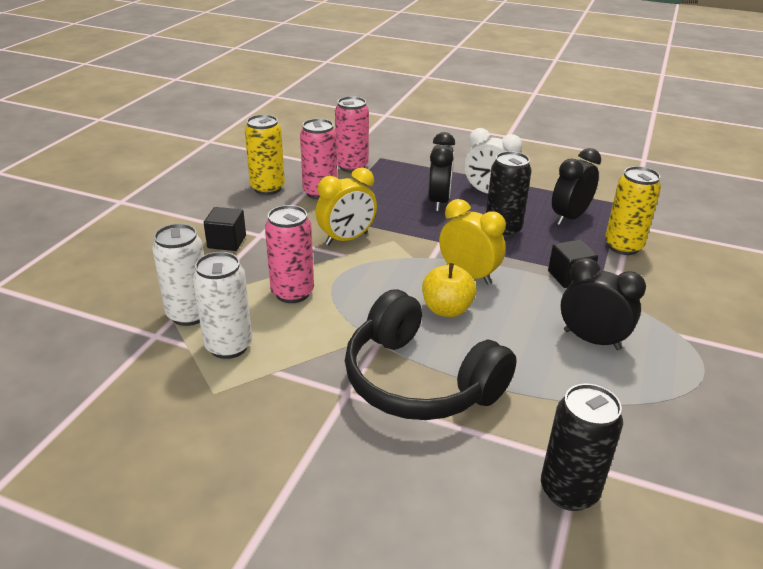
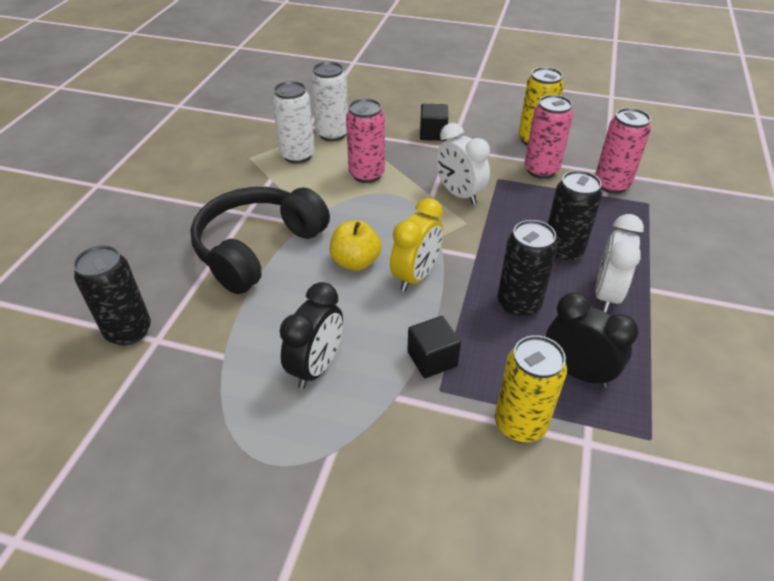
camera: 85 degrees right, 10 degrees up
(346, 239) = (459, 194): yellow clock -> white clock
(438, 202) = (562, 252): black clock -> black can

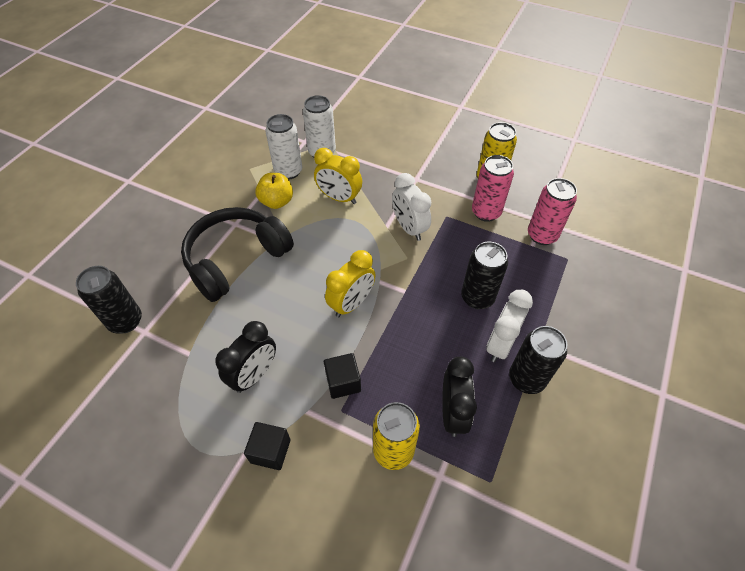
camera: 10 degrees right, 10 degrees up
(355, 262) = (308, 283): yellow apple -> yellow apple (276, 202)
(366, 174) = (339, 198): pink can -> yellow clock
(433, 134) = (405, 162): black cube -> black cube (270, 451)
(518, 305) = (425, 343): black can -> black can (526, 379)
(577, 372) = (452, 413): black clock -> black clock turned 45 degrees clockwise

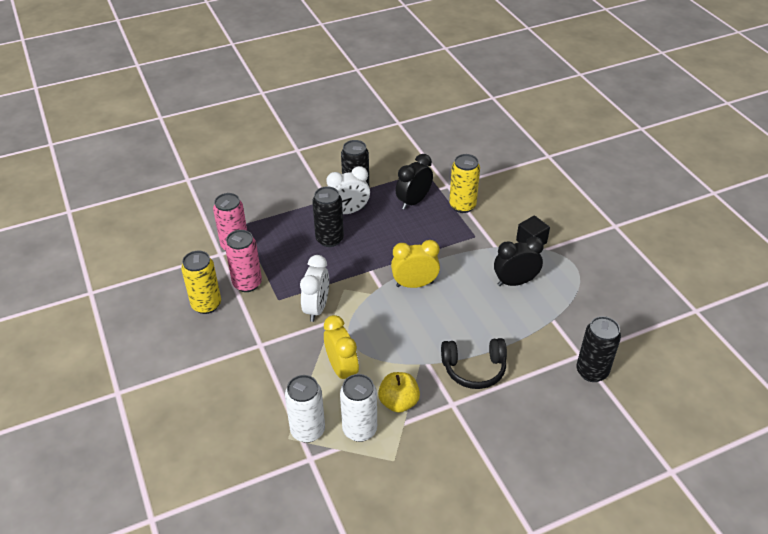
camera: 140 degrees left, 10 degrees down
(236, 259) = (474, 369): black headphones -> black headphones, size x0.64
(343, 382) = (462, 247): black cube -> none

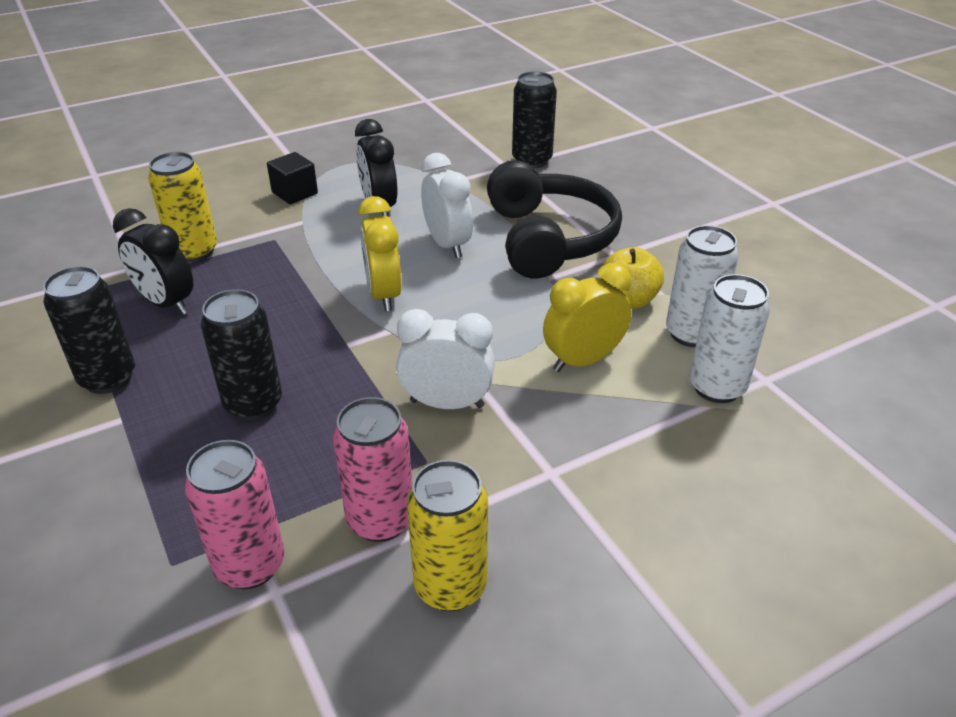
camera: 95 degrees left, 5 degrees down
(348, 211) = (171, 384): white clock -> white clock (447, 244)
(474, 369) = (549, 239): black headphones -> black headphones, size x1.56

